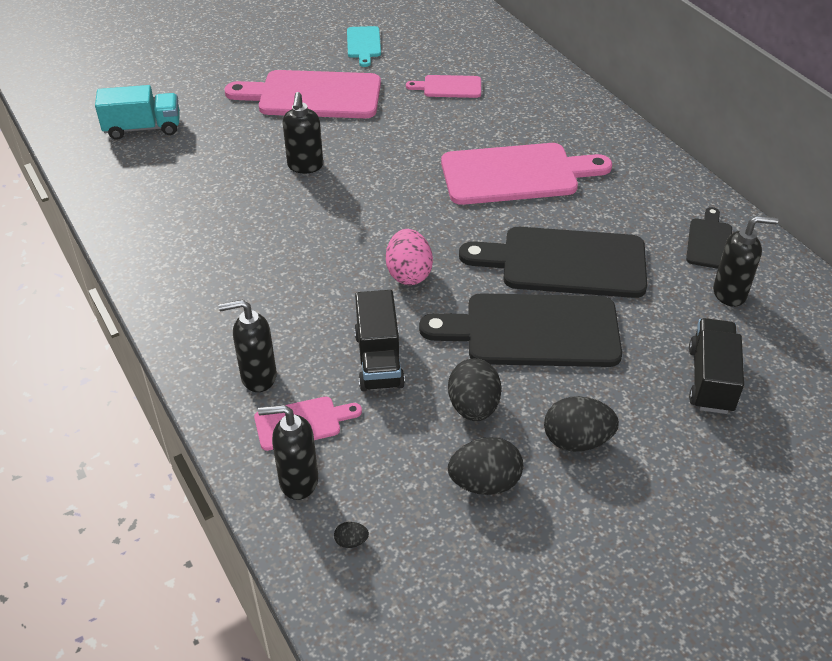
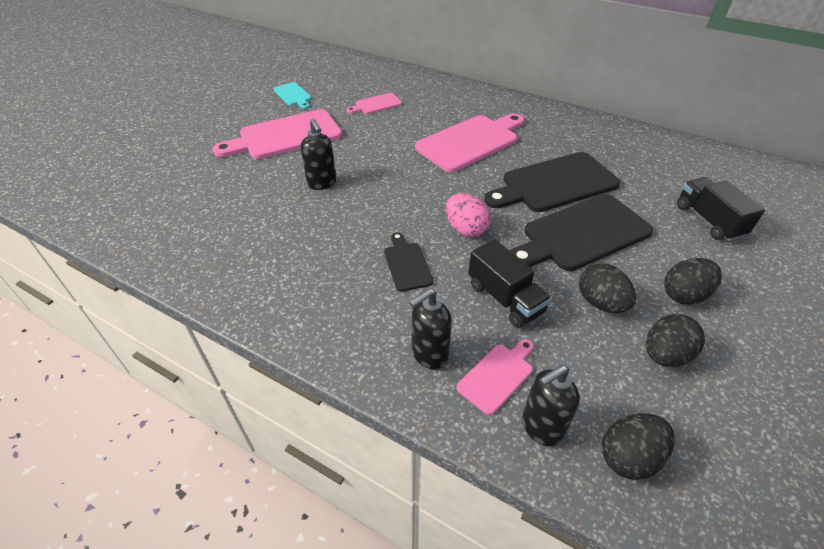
camera: 30 degrees left, 0 degrees up
(143, 128) = (163, 199): turquoise truck -> none
(351, 541) = (629, 457): black egg -> black egg, size x2.27
(709, 241) = (618, 142): black cutting board -> black cutting board (407, 264)
(730, 293) = (661, 167): black soap dispenser -> none

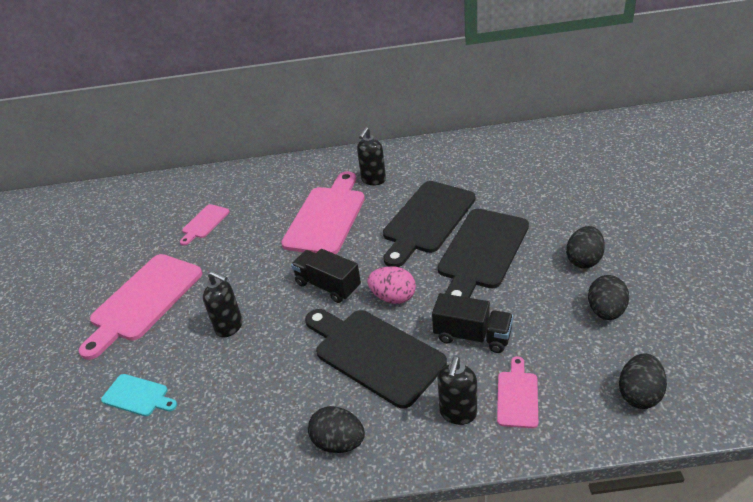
camera: 30 degrees left, 5 degrees down
(293, 95) = (106, 254): turquoise cutting board -> turquoise cutting board (138, 396)
(407, 264) = (374, 354): black cutting board -> black cutting board, size x2.03
(541, 427) = (574, 412): black soap dispenser -> black soap dispenser (373, 180)
(600, 303) = (538, 298): black egg -> black egg (338, 442)
(708, 221) = (555, 193): black truck -> black truck (328, 286)

